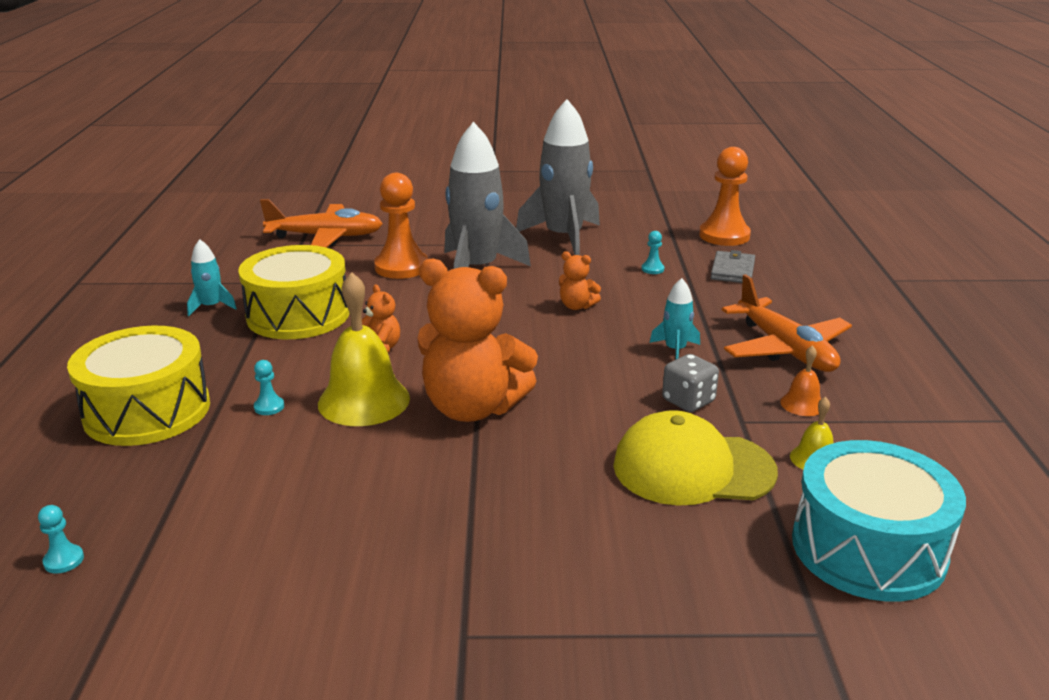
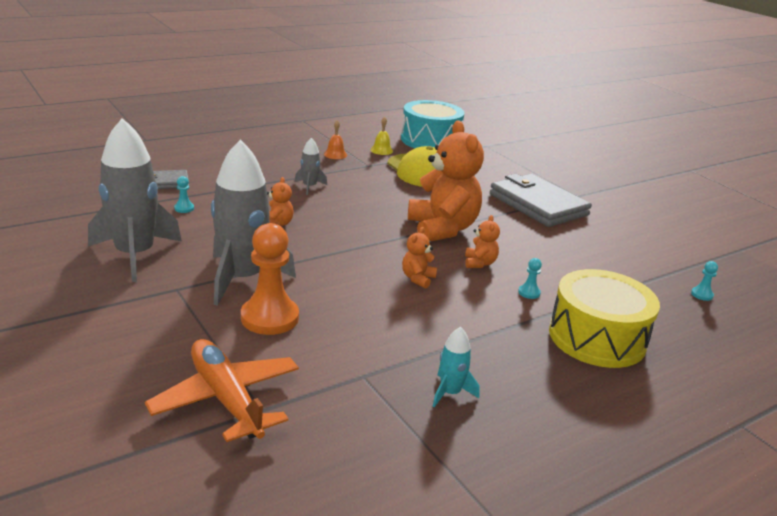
camera: 125 degrees left, 0 degrees up
(298, 315) = (411, 335): yellow drum -> none
(364, 400) = (479, 263): yellow bell -> orange teddy bear
(470, 546) = (538, 205): none -> grey wallet
(675, 350) = (309, 187): turquoise rocket -> grey rocket
(688, 401) = (364, 178): grey dice -> none
(724, 236) = (89, 191): orange pawn -> none
(785, 349) = (277, 161): orange plane -> none

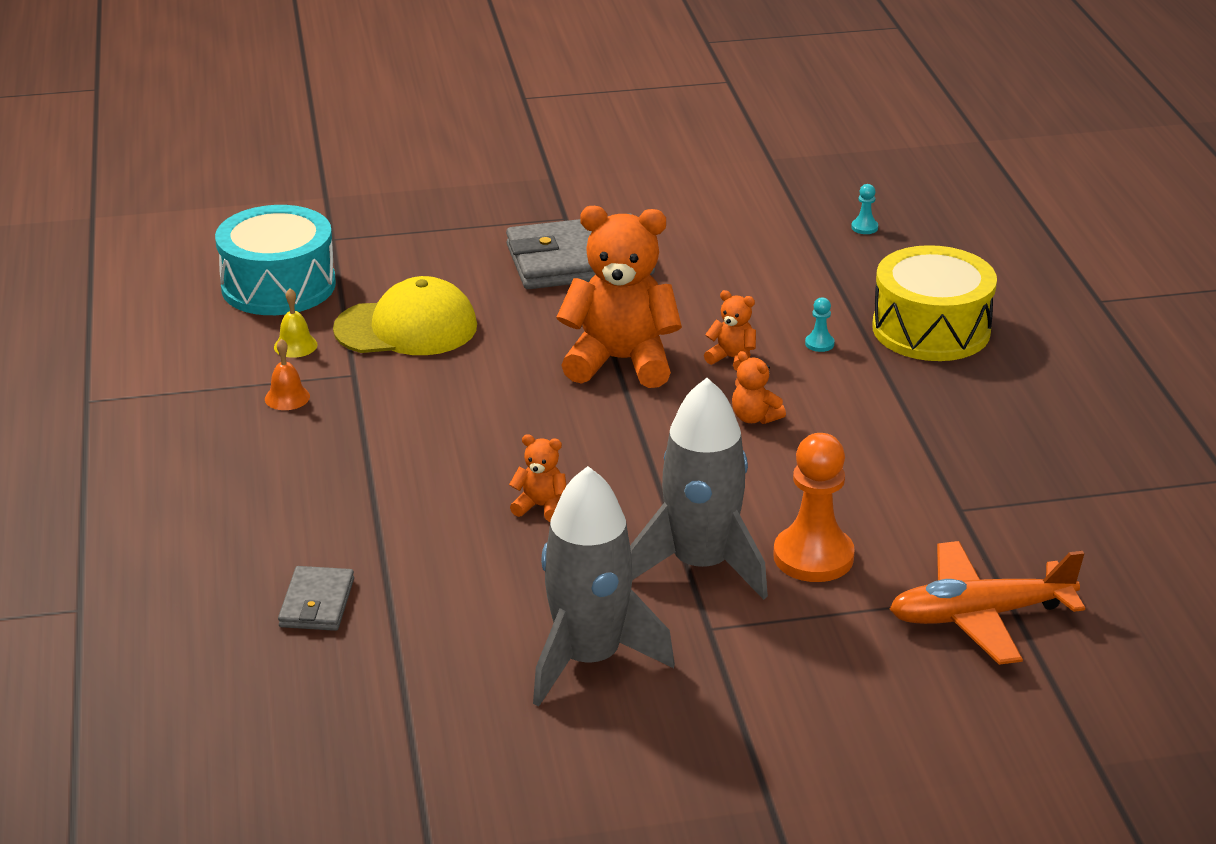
camera: 65 degrees left, 5 degrees up
(184, 208) = (439, 593): turquoise pawn -> none
(309, 187) = (414, 450): grey rocket -> none
(450, 393) = (1007, 457): turquoise rocket -> none

